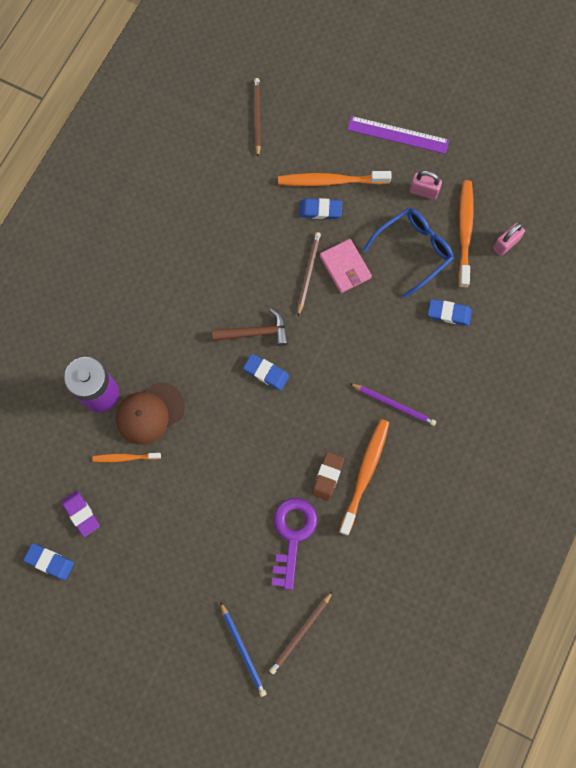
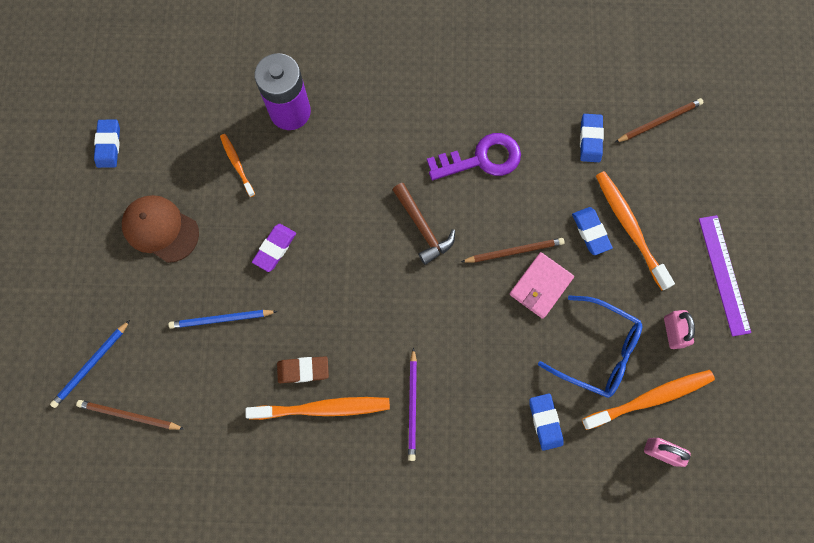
camera: 65 degrees right, 0 degrees up
(81, 514) = (165, 151): purple eraser -> purple eraser (275, 248)
(150, 413) = (291, 166): brown cap -> brown cap (160, 229)
(255, 525) = (221, 319): none -> blue pencil
(266, 373) = (385, 258): blue eraser -> blue eraser (590, 139)
(292, 535) = (226, 361): purple key -> purple key (481, 159)

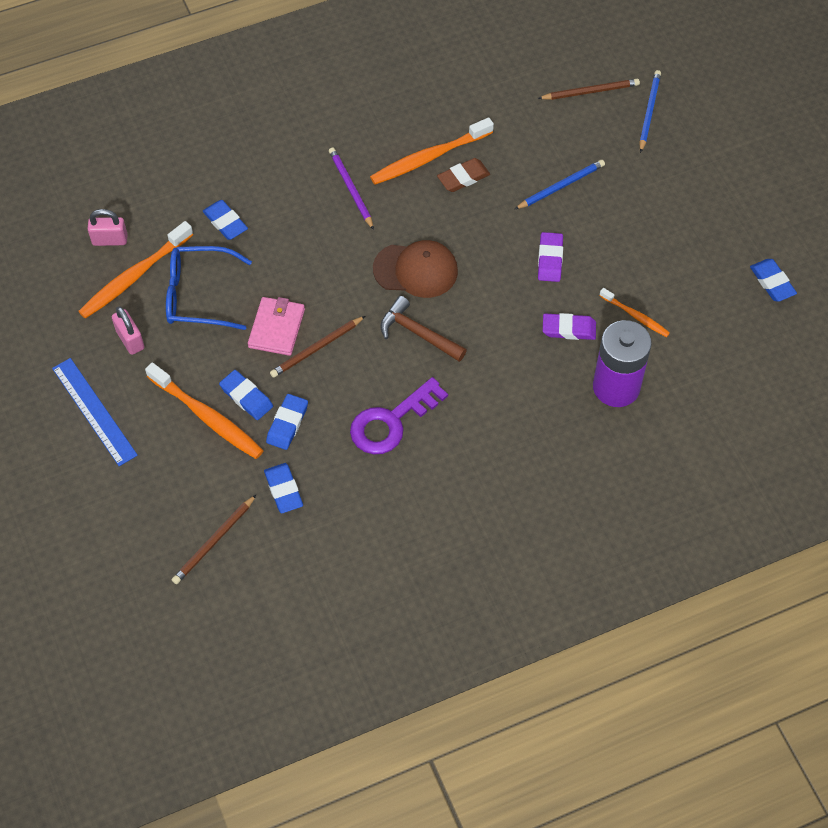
camera: 155 degrees right, 15 degrees down
(160, 229) = (667, 233): brown cap -> brown cap (416, 270)
(297, 177) = (569, 329): none -> purple eraser
(566, 193) = (287, 424): none -> blue eraser
(724, 274) = (94, 411): purple ruler -> blue ruler

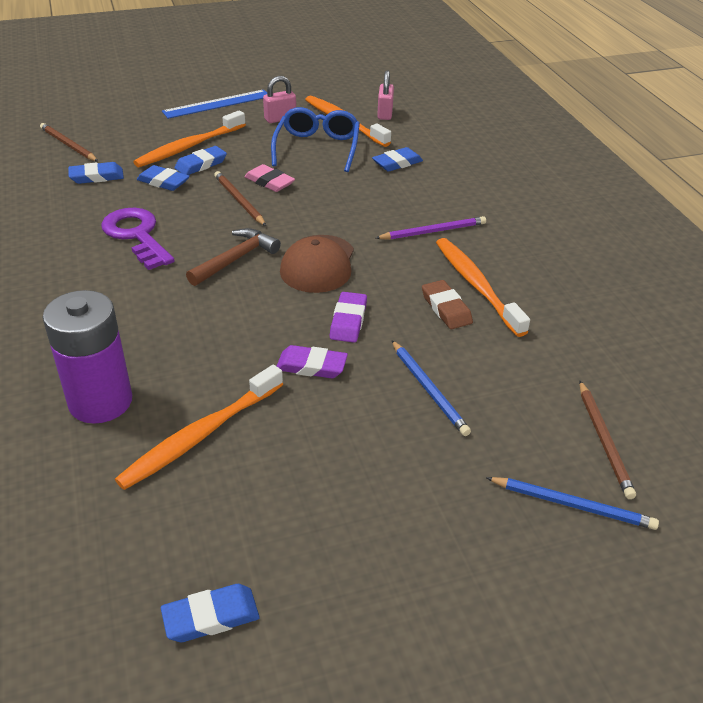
camera: 95 degrees right, 20 degrees down
(276, 328) = (269, 182): pink wallet -> pink eraser
(569, 329) = (202, 370): purple eraser -> purple eraser (348, 321)
(635, 316) = (200, 435): orange toothbrush -> orange toothbrush, size x1.78

